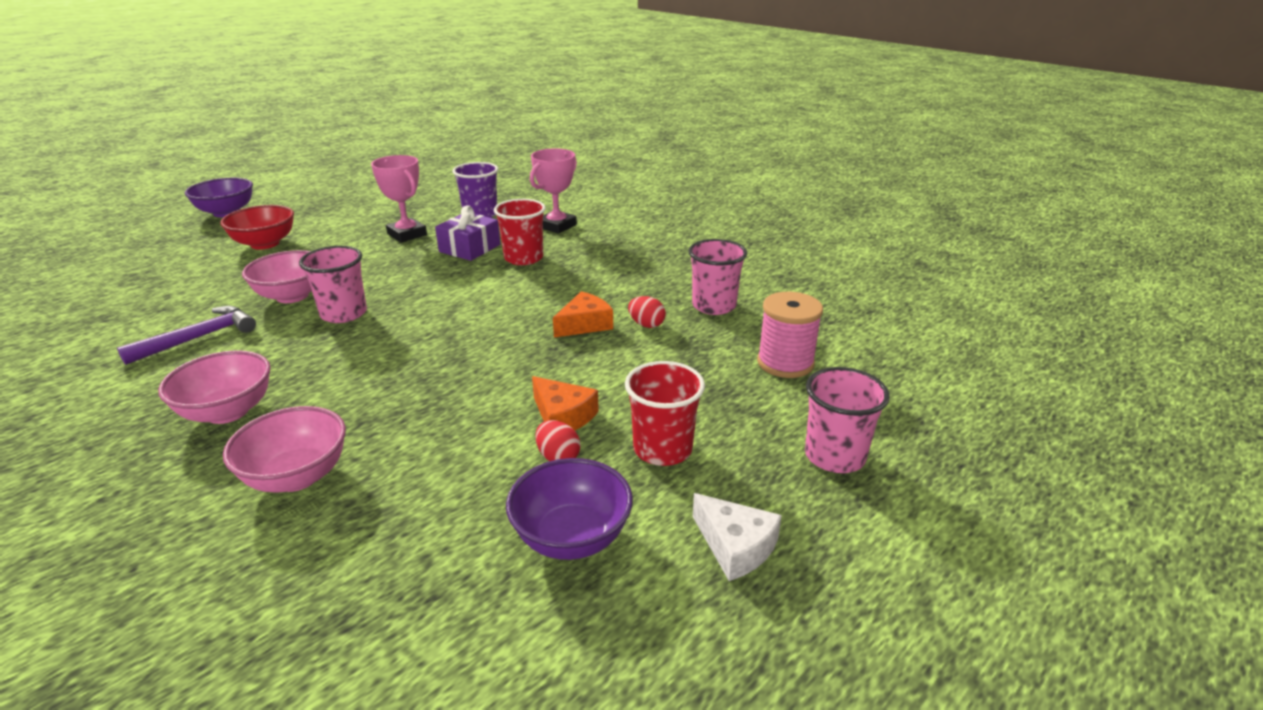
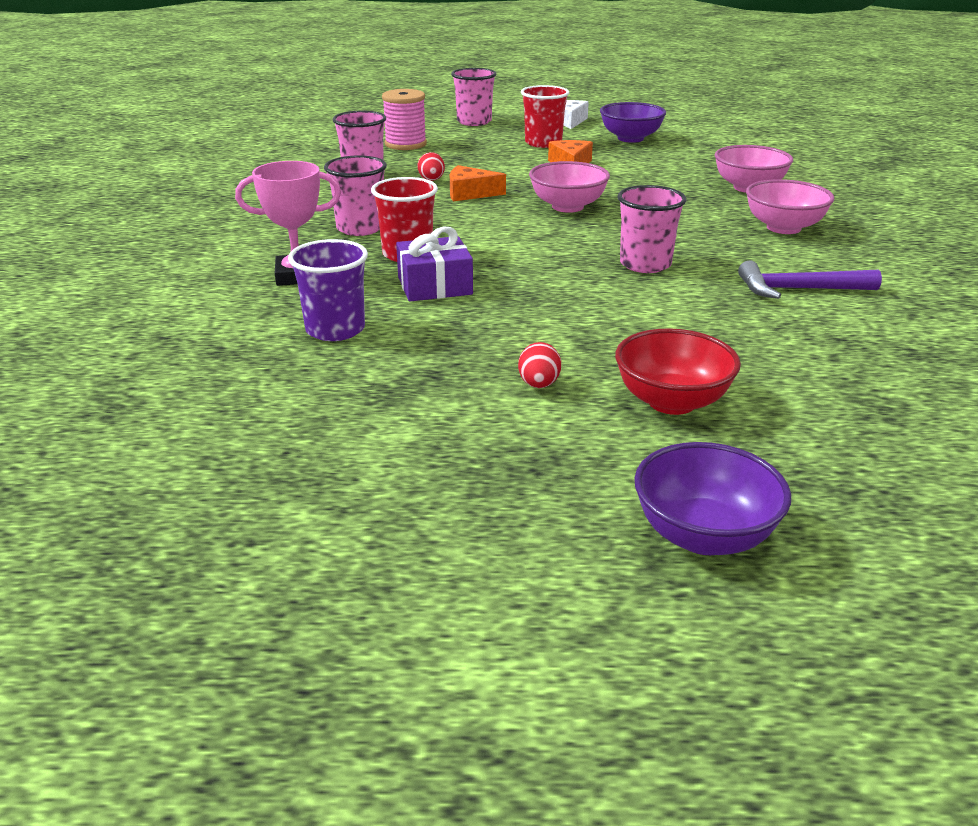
camera: 135 degrees left, 0 degrees up
(292, 296) = (683, 301): pink bowl -> pink bowl (567, 207)
(407, 234) = (470, 335): pink trophy -> none
(558, 457) = (598, 155): red egg -> red egg (539, 385)
(593, 262) = (360, 228): none -> pink cup

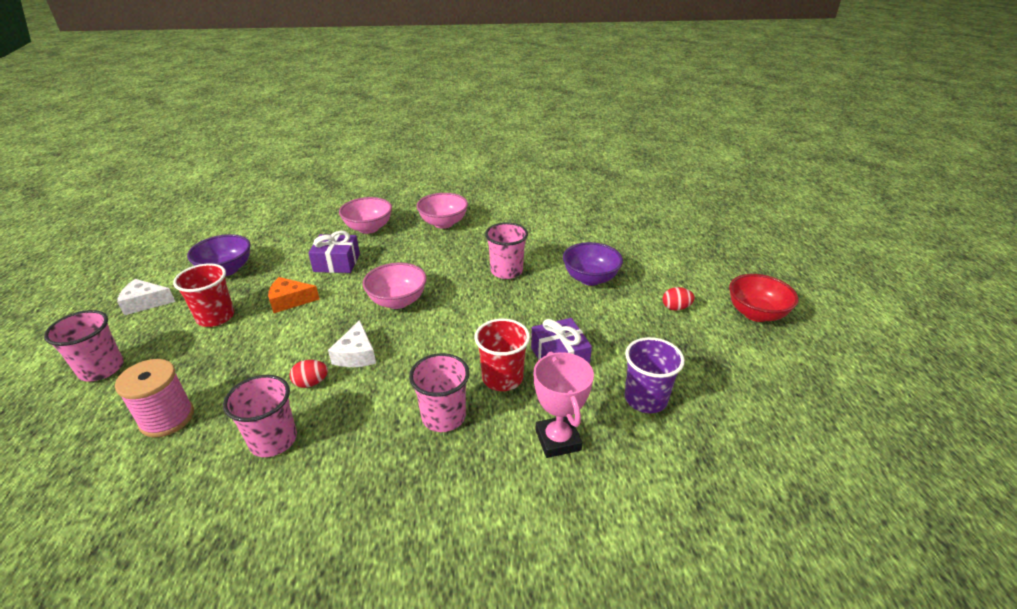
camera: 95 degrees left, 5 degrees up
(470, 193) = (356, 354): orange cheese -> white cheese
(653, 177) = (337, 263): none -> purple gift
(671, 402) = (671, 269): red bowl -> red bowl (756, 314)
(704, 535) = (768, 267): purple bowl -> purple bowl (590, 278)
(798, 289) = (533, 227): purple hammer -> none

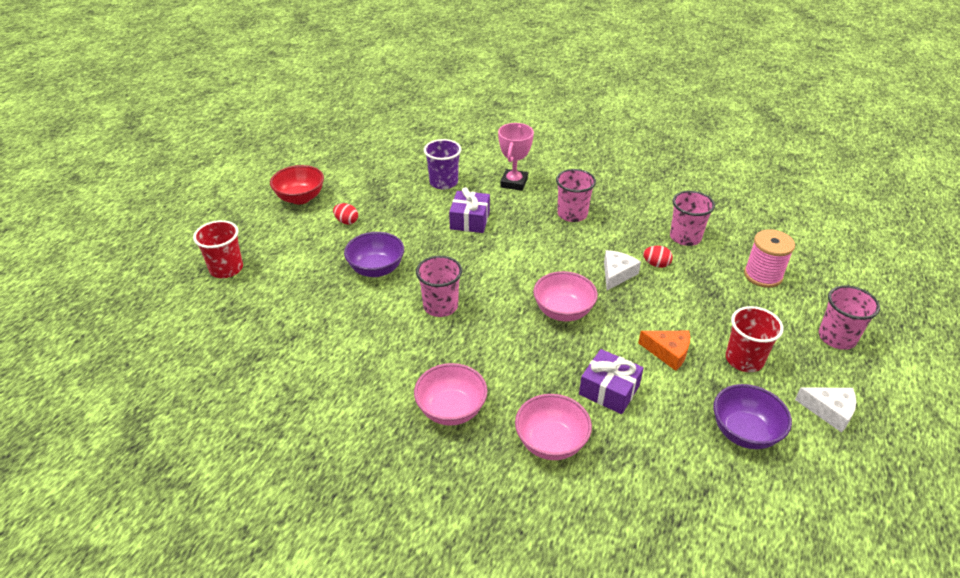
camera: 150 degrees left, 5 degrees up
(502, 378) = (519, 221): red cup -> red cup (226, 269)

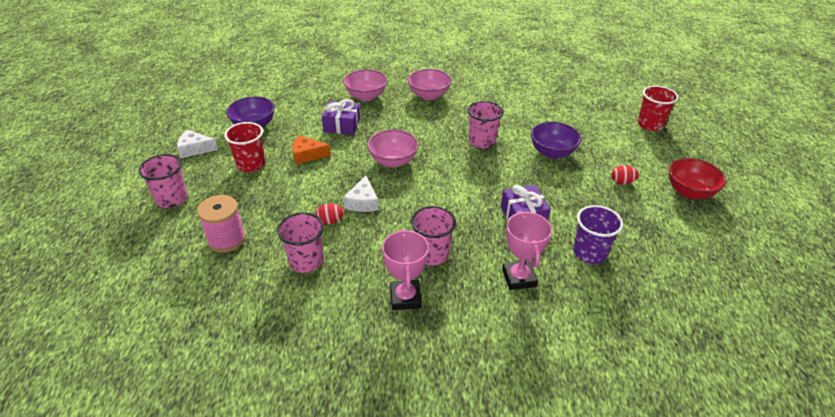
camera: 155 degrees right, 0 degrees up
(609, 193) = (405, 298): none -> pink trophy

